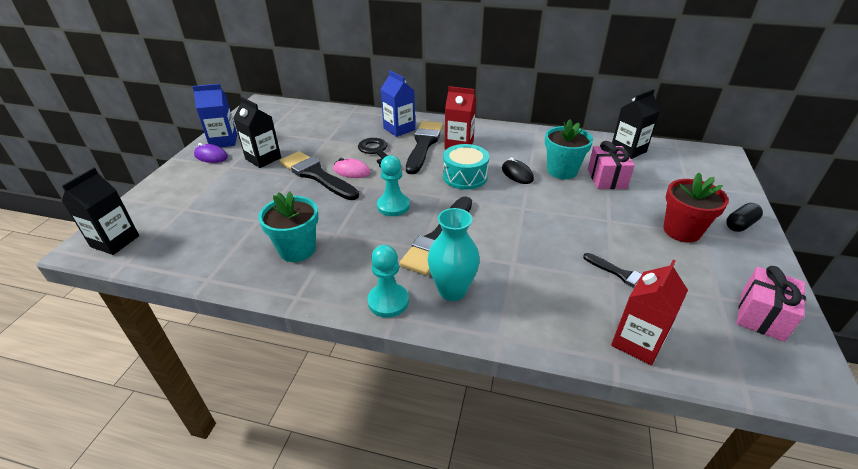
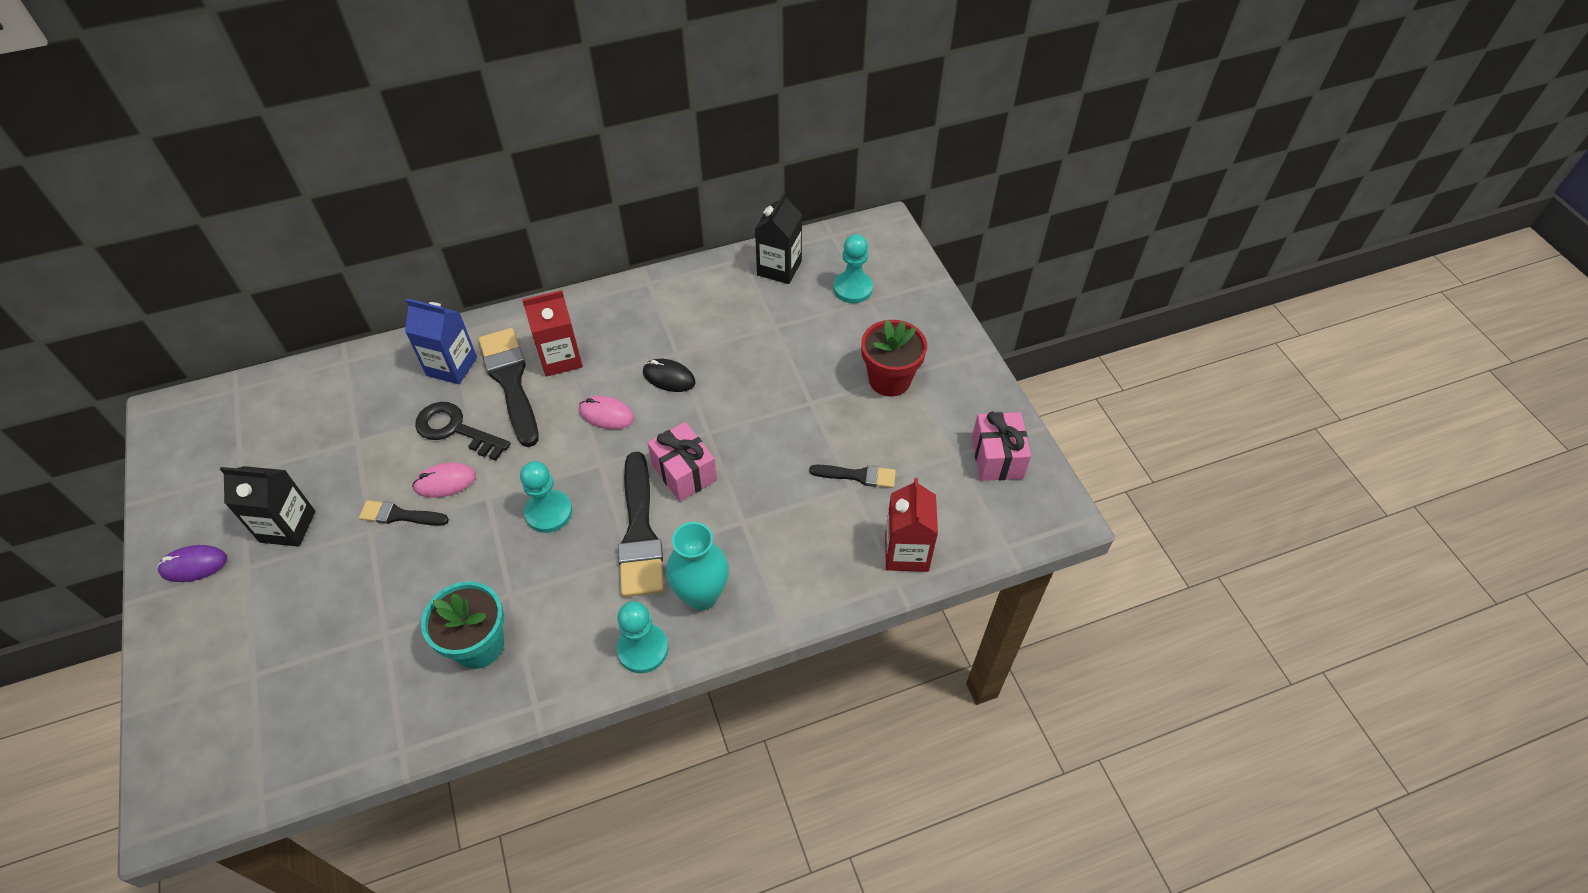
camera: 35 degrees left, 15 degrees up
(115, 241) = (206, 779): black carton -> none
(223, 141) = (184, 526): blue carton -> none
(316, 175) = (399, 515): black brush -> black brush, size x0.54
(465, 176) = (606, 415): turquoise drum -> pink mouse
(562, 171) = (720, 345): turquoise flower pot -> none
(606, 178) = (777, 333): pink gift -> pink gift (684, 472)
(678, 175) = (852, 288): none -> turquoise pawn
(740, 224) = (941, 340): black capsule -> none

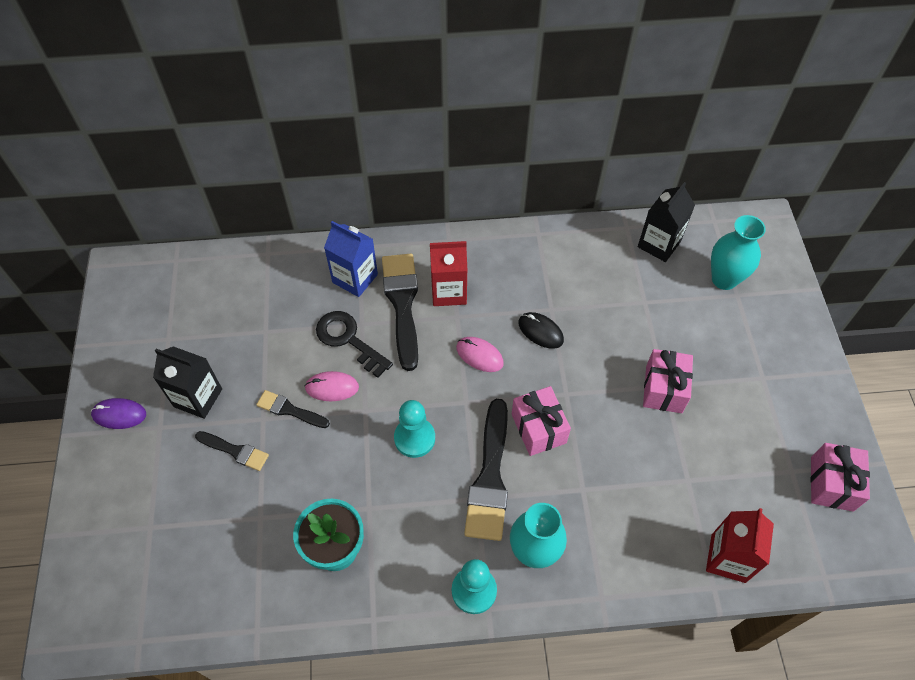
camera: 15 degrees right, 5 degrees up
(810, 406) = (664, 389): none -> pink gift
(852, 288) = (724, 279): turquoise pawn -> turquoise vase
(858, 476) = (696, 470): black brush -> black brush (235, 451)
(889, 380) = (742, 380): red flower pot -> none

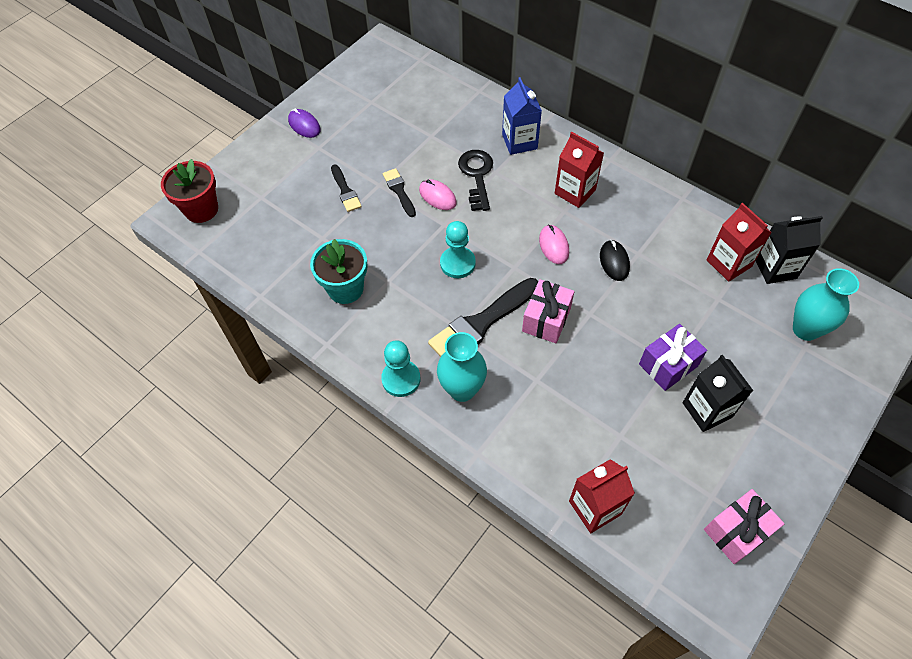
camera: 45 degrees right, 0 degrees up
(94, 594) = (201, 209): none -> red flower pot
(198, 398) = (354, 146): black carton -> black carton (707, 410)
(402, 304) = (534, 178): black brush -> none
(624, 265) = (728, 263): none -> red carton
(664, 389) = (668, 365): pink gift -> purple gift

